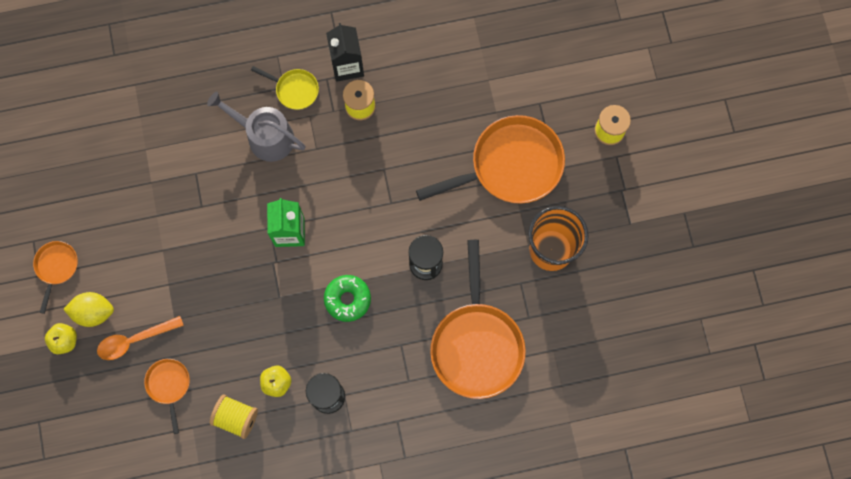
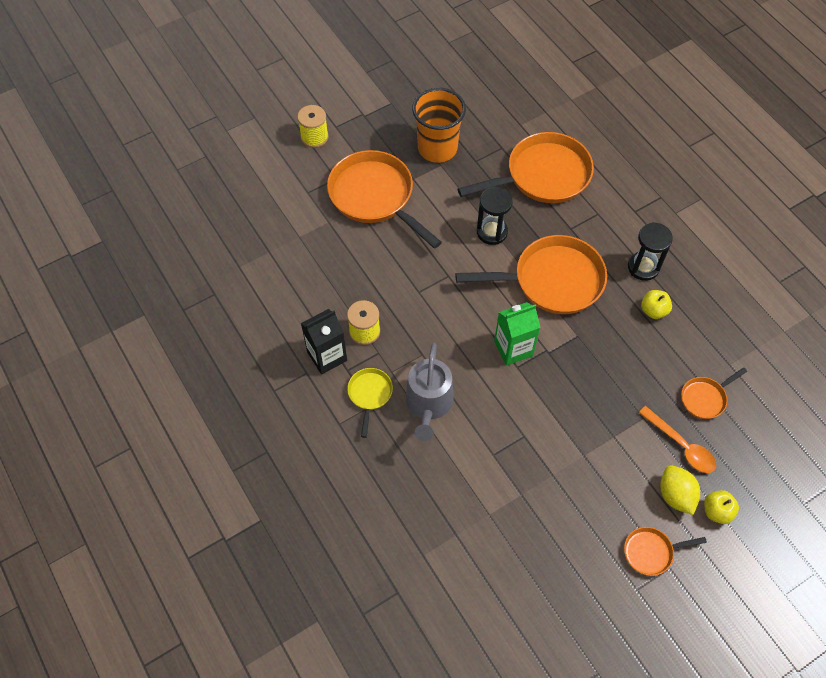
camera: 110 degrees left, 15 degrees down
(236, 417) = (701, 332): yellow spool -> none
(347, 299) = (552, 280): green donut -> orange pan

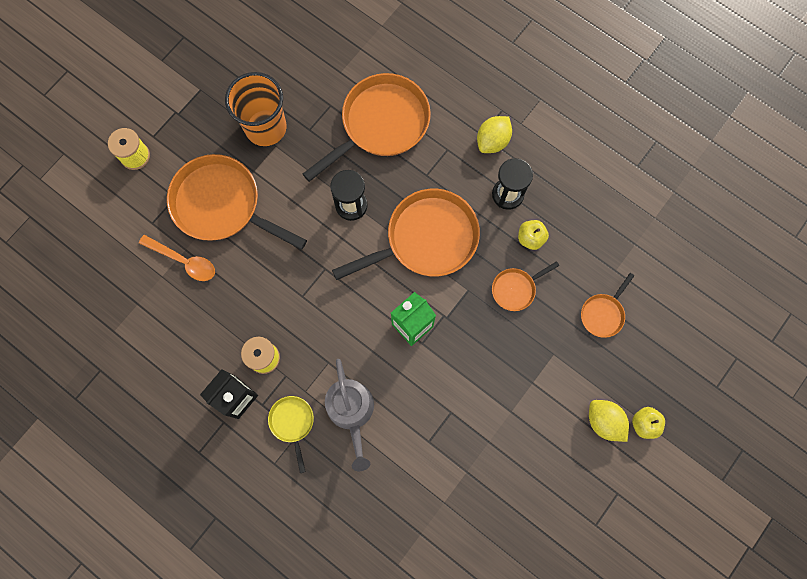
camera: 20 degrees left, 15 degrees up
(643, 219) = (492, 141): none -> yellow lemon
(651, 552) = (598, 485): orange pan -> orange pan (515, 289)
(681, 446) = (595, 370): orange spoon -> orange spoon (184, 261)

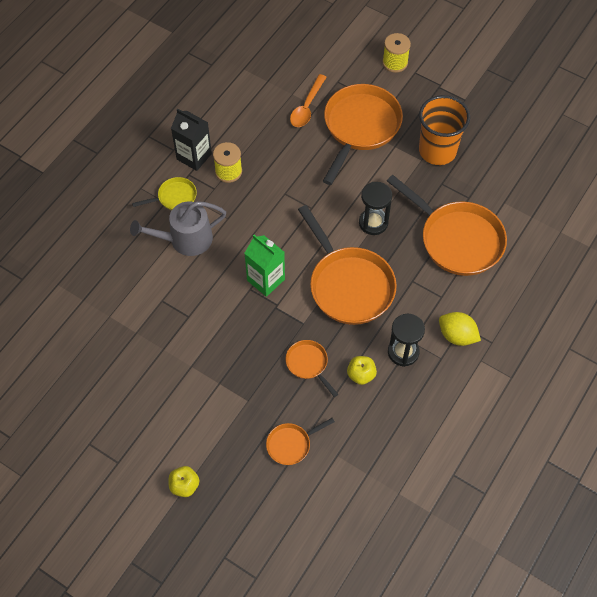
camera: 85 degrees right, 15 degrees down
(603, 314) = (291, 444): orange pan -> orange pan turned 60 degrees counterclockwise
(604, 421) = (185, 448): yellow lemon -> none

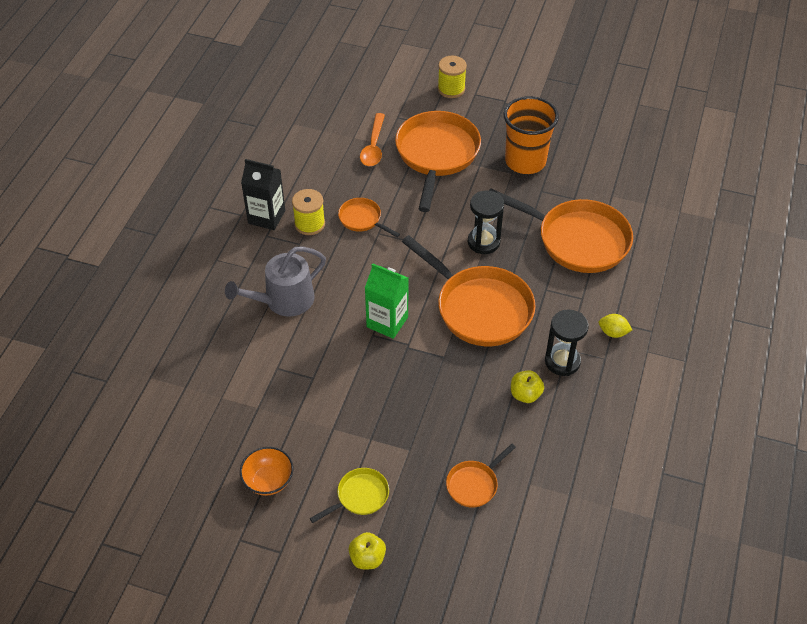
camera: 15 degrees left, 10 degrees down
(126, 399) = (268, 481): none -> orange bowl
(174, 197) = (258, 261): yellow pan -> yellow pan (359, 496)
(308, 364) = (464, 396): orange pan -> orange pan (362, 219)
(457, 336) = (613, 332): yellow lemon -> yellow lemon, size x0.66

